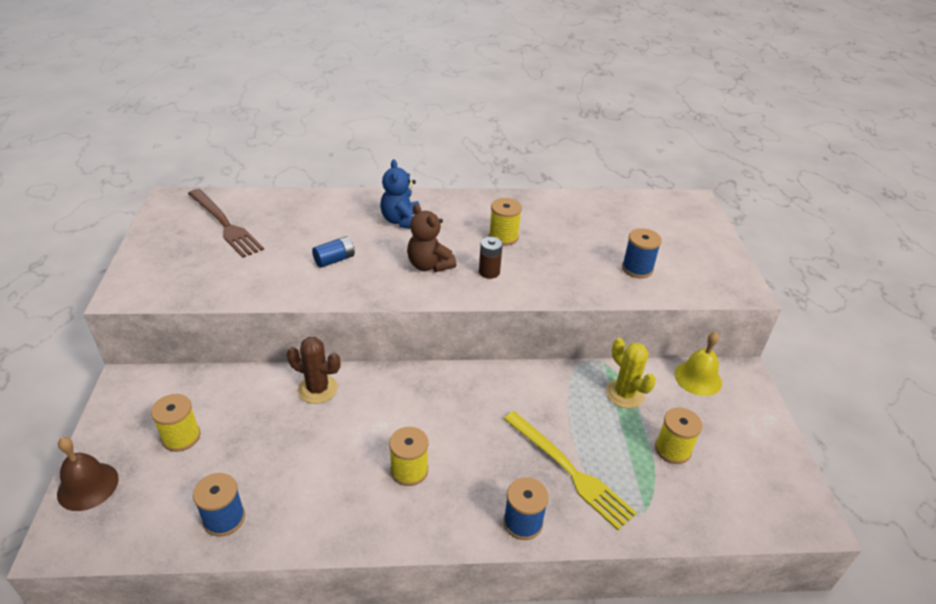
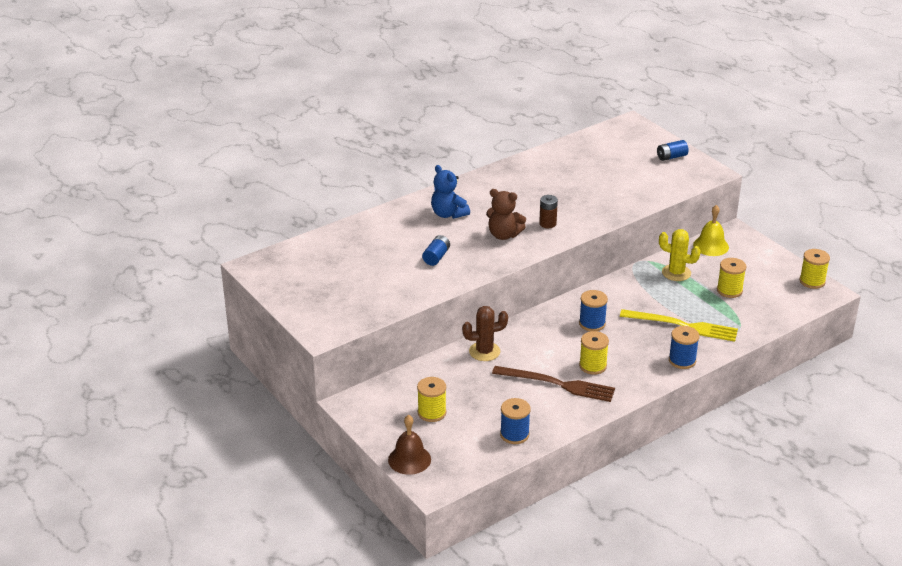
camera: 30 degrees left, 5 degrees down
(225, 224) = (323, 266): brown fork -> brown fork (558, 384)
(503, 237) = (531, 197): yellow spool -> yellow spool (812, 281)
(637, 268) = (637, 184): blue spool -> blue spool (592, 323)
(708, 253) = (671, 157): none -> blue battery

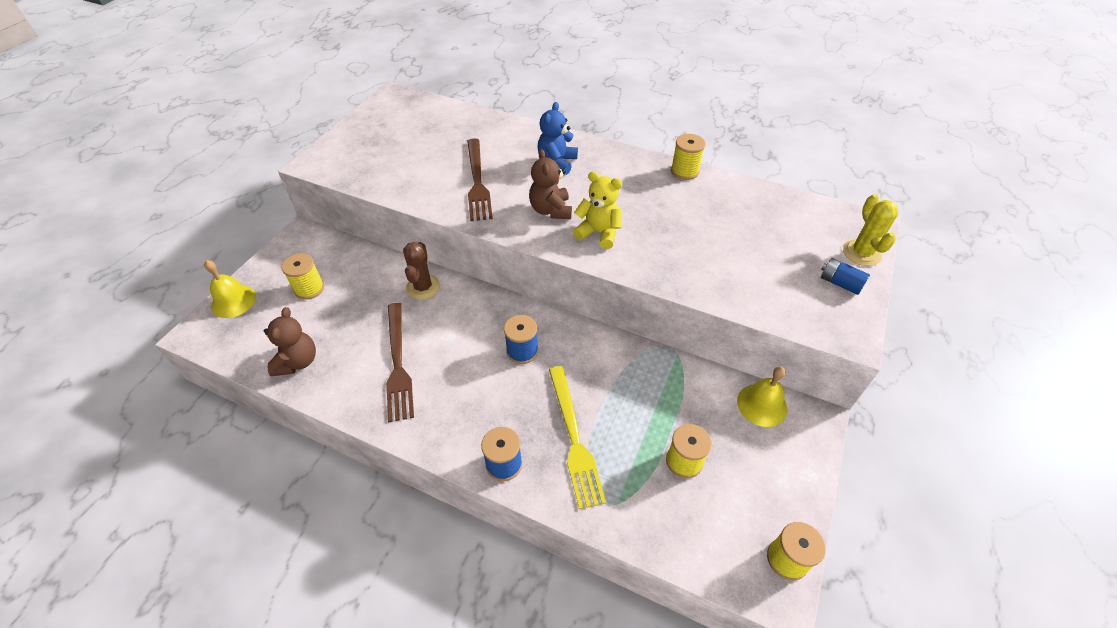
camera: 60 degrees right, 15 degrees up
(409, 459) = (233, 301): brown bell -> yellow bell
(436, 257) = (477, 182): blue battery -> brown fork
(484, 351) = (423, 287): brown cactus -> brown cactus turned 45 degrees clockwise
(514, 434) = (297, 361): blue spool -> brown teddy bear
(547, 224) = (598, 233): brown battery -> yellow teddy bear
(592, 366) = (446, 381): yellow spool -> yellow spool (684, 171)
(676, 273) = (675, 391): yellow cactus -> yellow cactus (861, 253)

